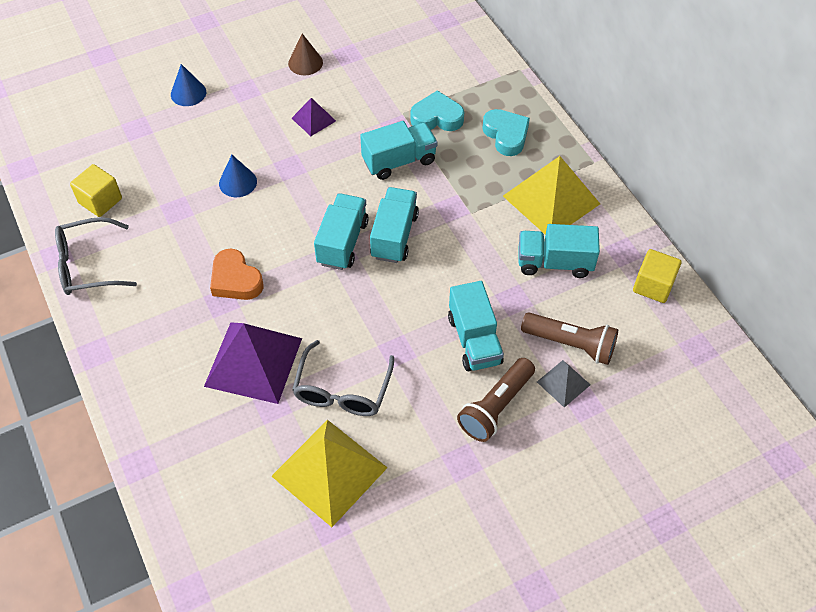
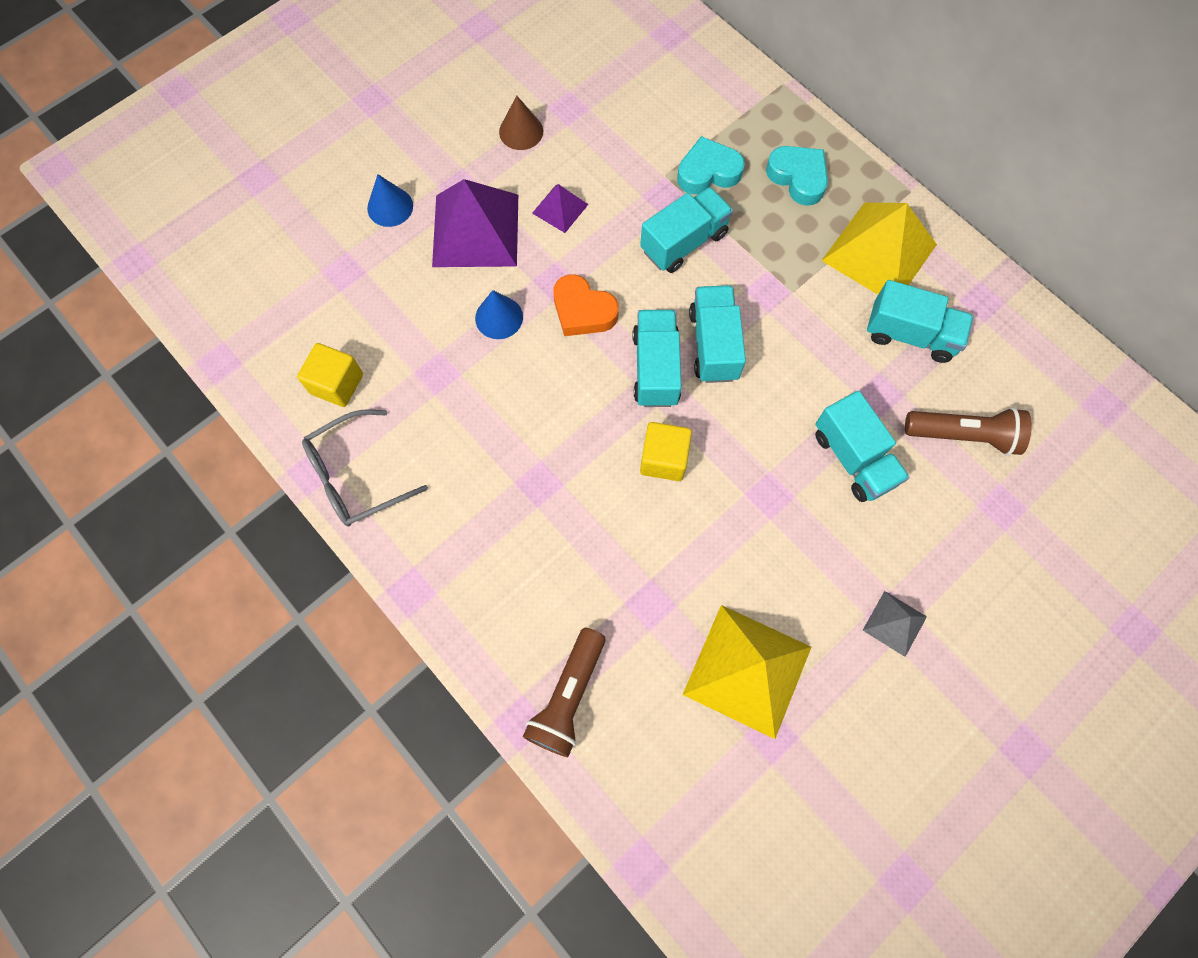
camera: 15 degrees left, 15 degrees up
(235, 280) = (546, 450): orange heart -> orange heart (583, 311)
(253, 362) = (607, 553): purple pyramid -> purple pyramid (475, 230)
(342, 389) = (725, 562): grey glasses -> none
(496, 407) = (907, 537): brown flashlight -> brown flashlight (568, 697)
(554, 262) = (910, 334): turquoise truck -> turquoise truck turned 150 degrees counterclockwise
(563, 383) = (971, 487): grey pyramid -> grey pyramid (894, 623)
(653, 285) = (1030, 337): yellow cube -> yellow cube (664, 459)

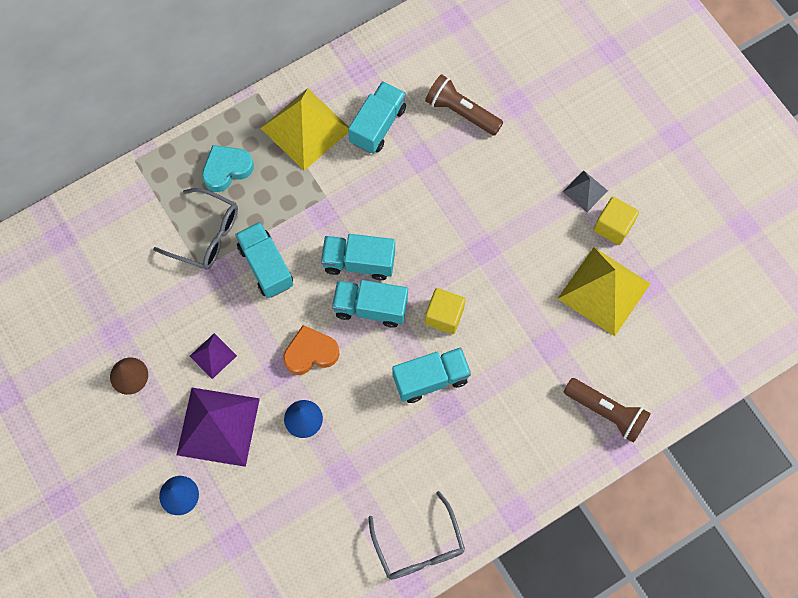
camera: 80 degrees left, 0 degrees up
(337, 384) = (337, 555): yellow cube -> yellow cube (613, 226)
(583, 311) = (310, 353): orange heart -> orange heart turned 150 degrees counterclockwise
(708, 172) = (205, 235): turquoise heart -> grey glasses
(853, 458) = (465, 187): turquoise truck -> turquoise truck (430, 379)
(963, 435) = (461, 112): brown flashlight -> brown flashlight turned 75 degrees counterclockwise

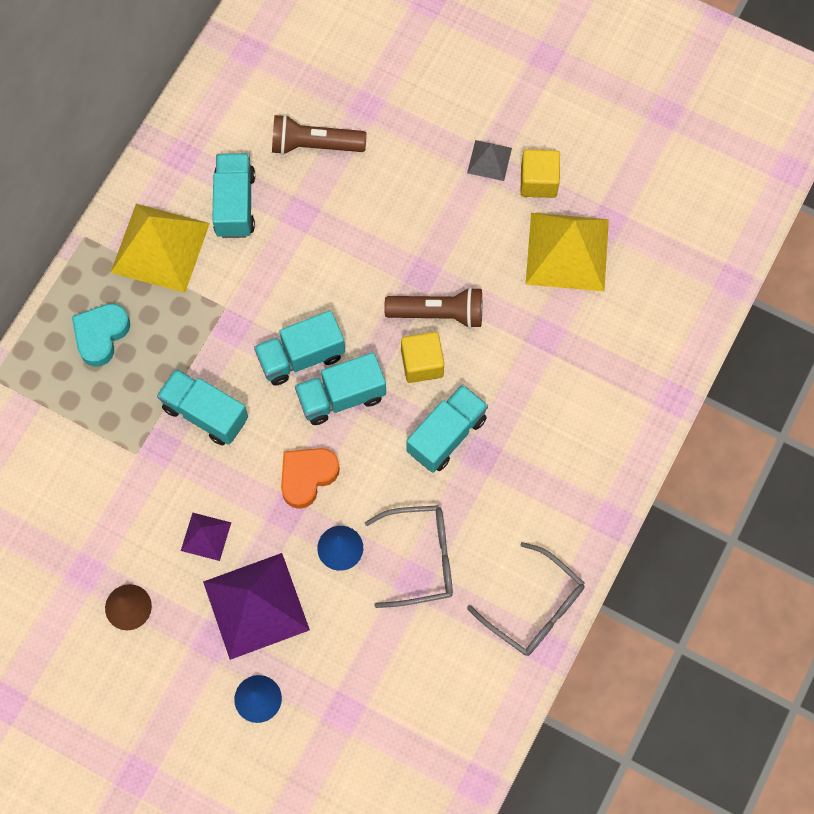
camera: 30 degrees left, 0 degrees up
(205, 235) = (120, 416): grey glasses -> grey glasses (420, 558)
(606, 412) = (640, 370): brown flashlight -> brown flashlight (438, 313)

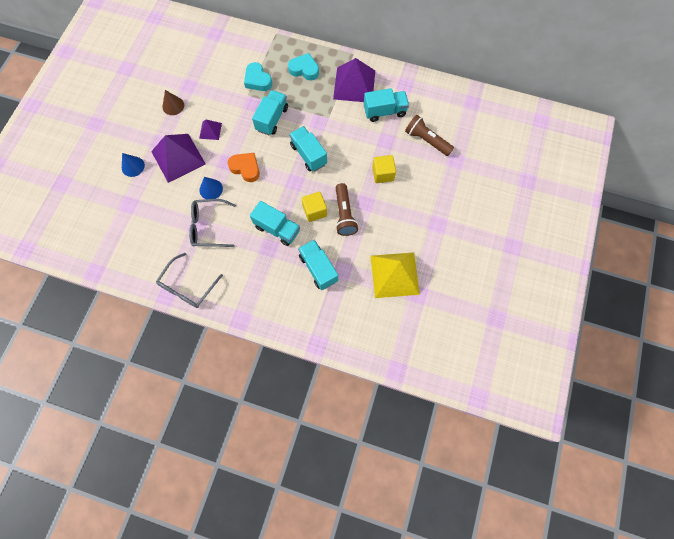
camera: 80 degrees right, 0 degrees up
(104, 429) = (257, 80): none -> turquoise heart
(160, 247) = (354, 84): yellow pyramid -> purple pyramid
(314, 145) = (426, 140): brown flashlight -> brown flashlight turned 45 degrees counterclockwise
(341, 397) = (290, 176): turquoise truck -> turquoise truck (318, 268)
(420, 558) = (209, 227): grey glasses -> grey glasses turned 105 degrees clockwise
(489, 160) = (440, 226): grey pyramid -> none
(538, 181) = (433, 253): yellow cube -> yellow cube (383, 174)

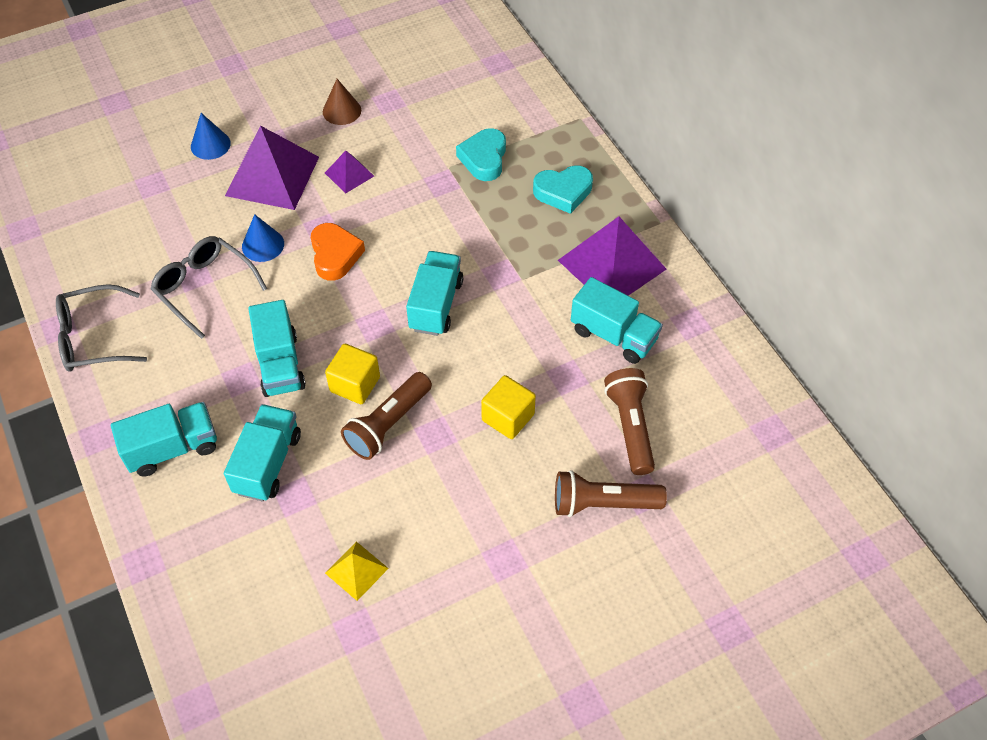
camera: 45 degrees right, 15 degrees down
(272, 119) = (443, 221): turquoise truck -> turquoise truck (173, 448)
(304, 69) = (563, 192): turquoise heart -> turquoise heart turned 105 degrees clockwise
(395, 274) = (356, 570): yellow pyramid -> yellow pyramid, size x0.49
(447, 176) = (602, 504): none -> brown flashlight

